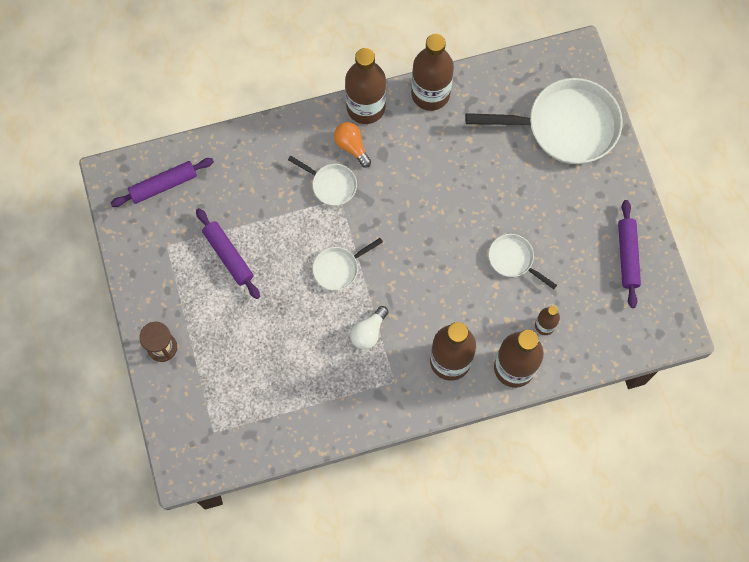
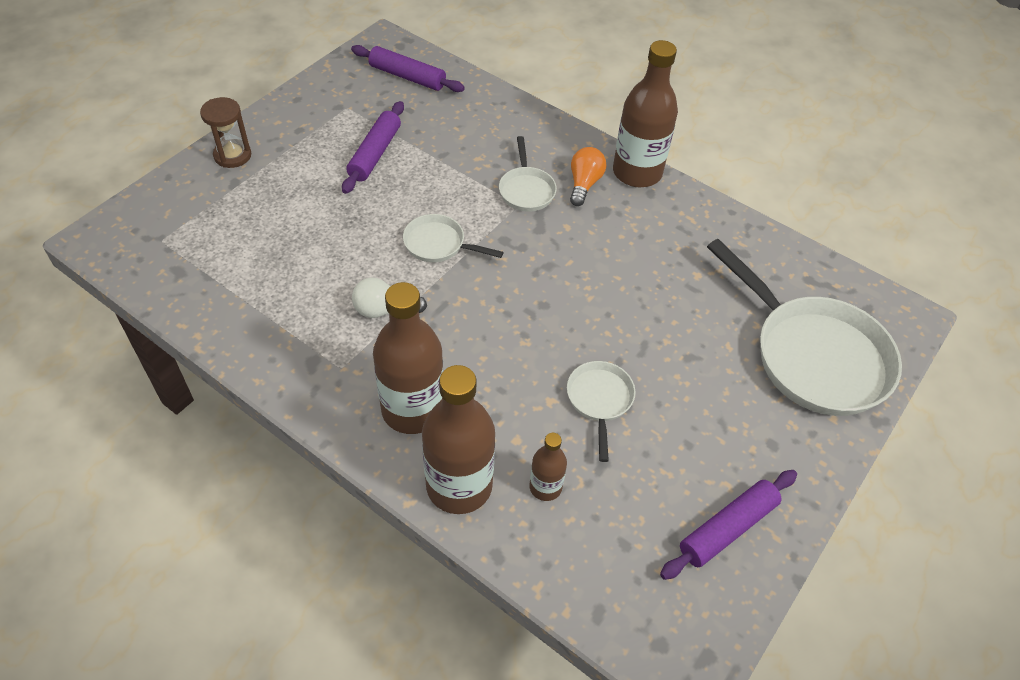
camera: 50 degrees right, 20 degrees down
(430, 94) = (709, 214): brown bottle -> none

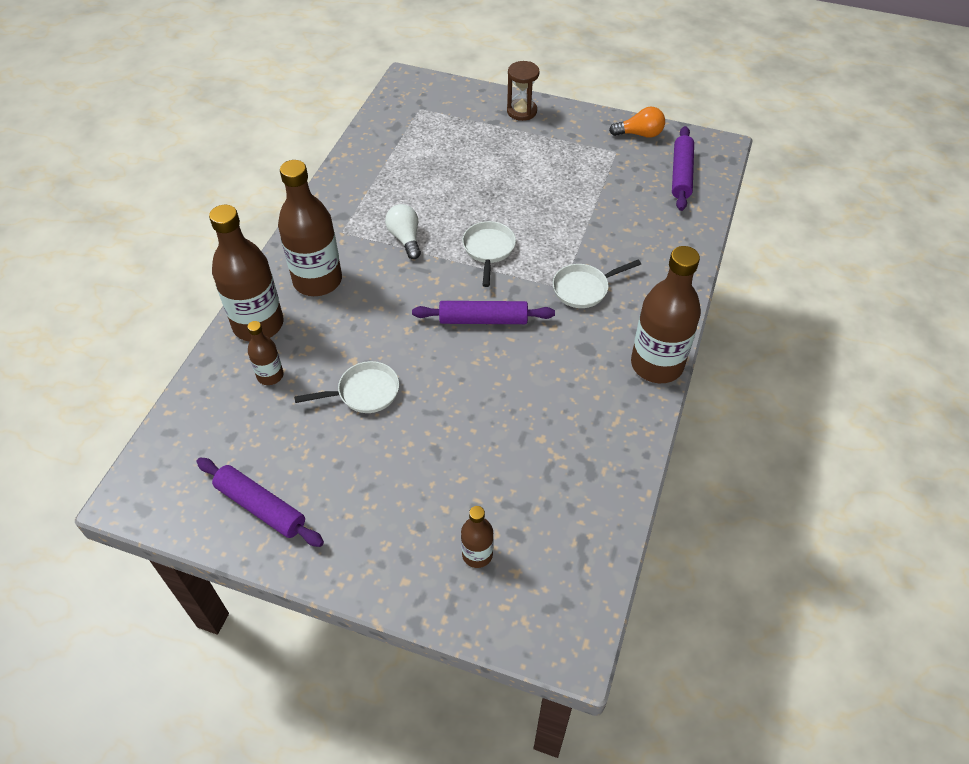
camera: 75 degrees right, 0 degrees up
(375, 154) = (571, 184): purple rolling pin -> purple rolling pin (483, 320)
(584, 184) = (616, 327): orange light bulb -> orange light bulb (639, 134)
(813, 356) = (477, 554): white pan -> brown bottle

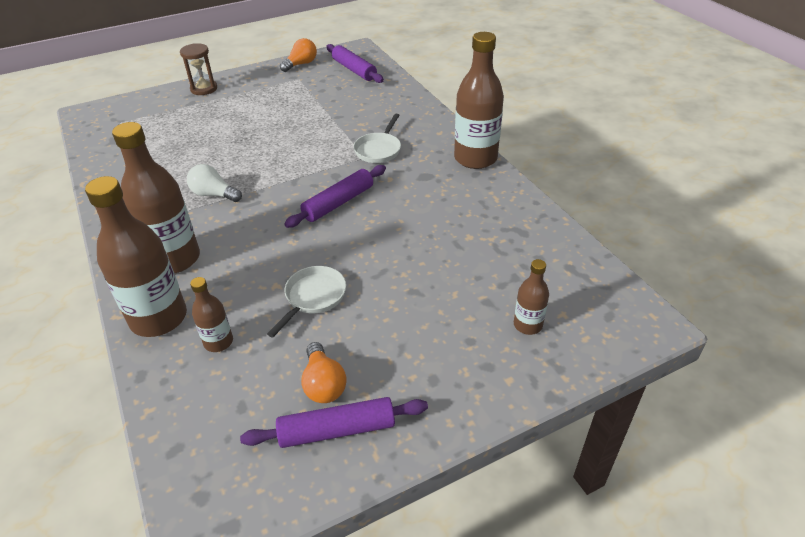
camera: 45 degrees left, 10 degrees down
(291, 467) = (323, 384): none -> orange light bulb
(488, 250) = (286, 166): white pan -> none

